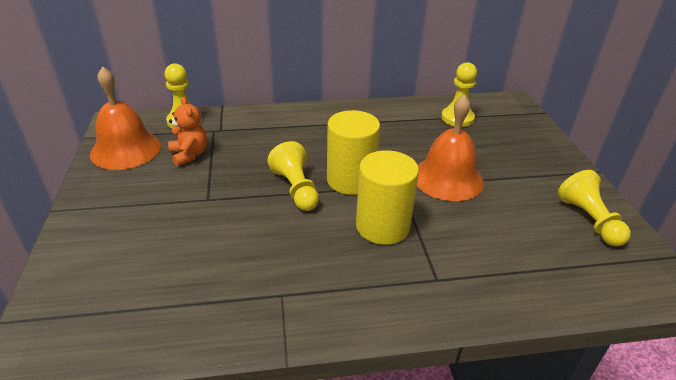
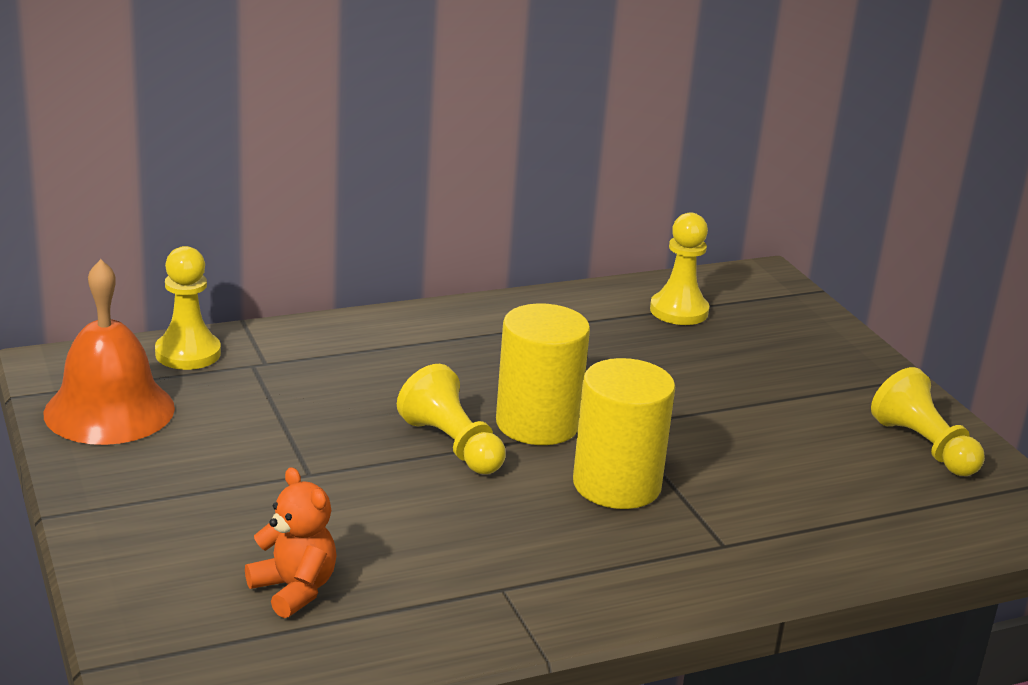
camera: 15 degrees left, 10 degrees down
(189, 155) = (234, 409): orange teddy bear -> orange teddy bear (294, 589)
(447, 178) = (693, 407): orange bell -> none

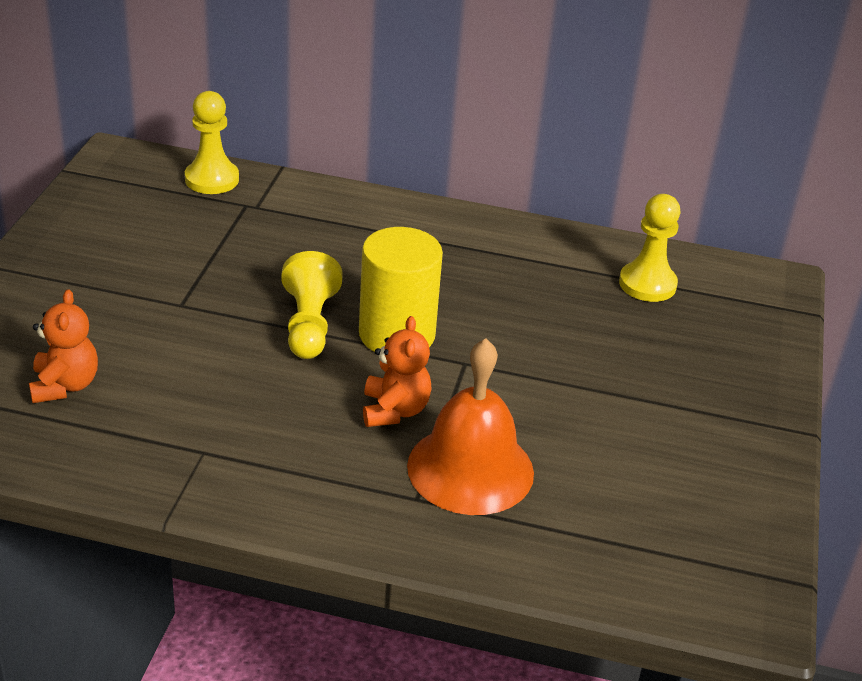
camera: 35 degrees right, 10 degrees up
(109, 410) = (109, 203): orange bell -> orange bell (470, 469)
(616, 485) = (394, 410): yellow cylinder -> orange teddy bear
(924, 446) = (717, 496): yellow pawn -> none

